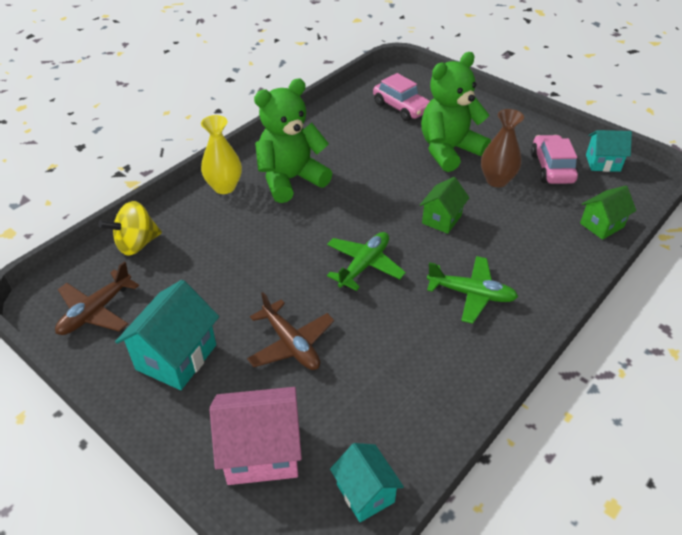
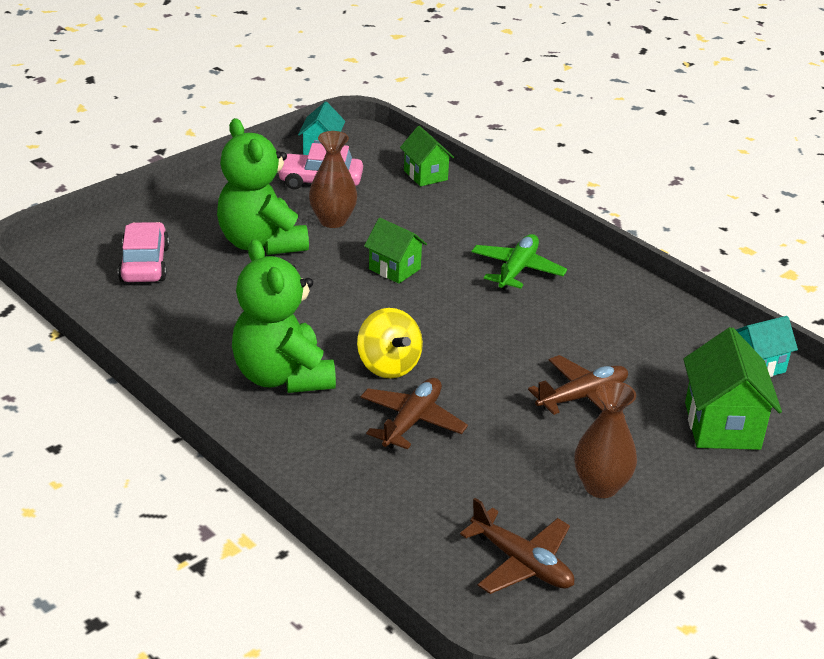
camera: 85 degrees left, 10 degrees down
(136, 244) = (392, 528): yellow spinning top -> yellow spinning top (388, 365)
(176, 357) = (601, 486): turquoise house -> brown vase
(224, 187) = (281, 440): yellow vase -> none
(249, 244) = (412, 421): none -> brown plane
(261, 452) = (722, 425): pink house -> green house
(364, 265) = (464, 333): green plane -> none
(401, 107) = (144, 264): pink car -> pink car turned 60 degrees counterclockwise

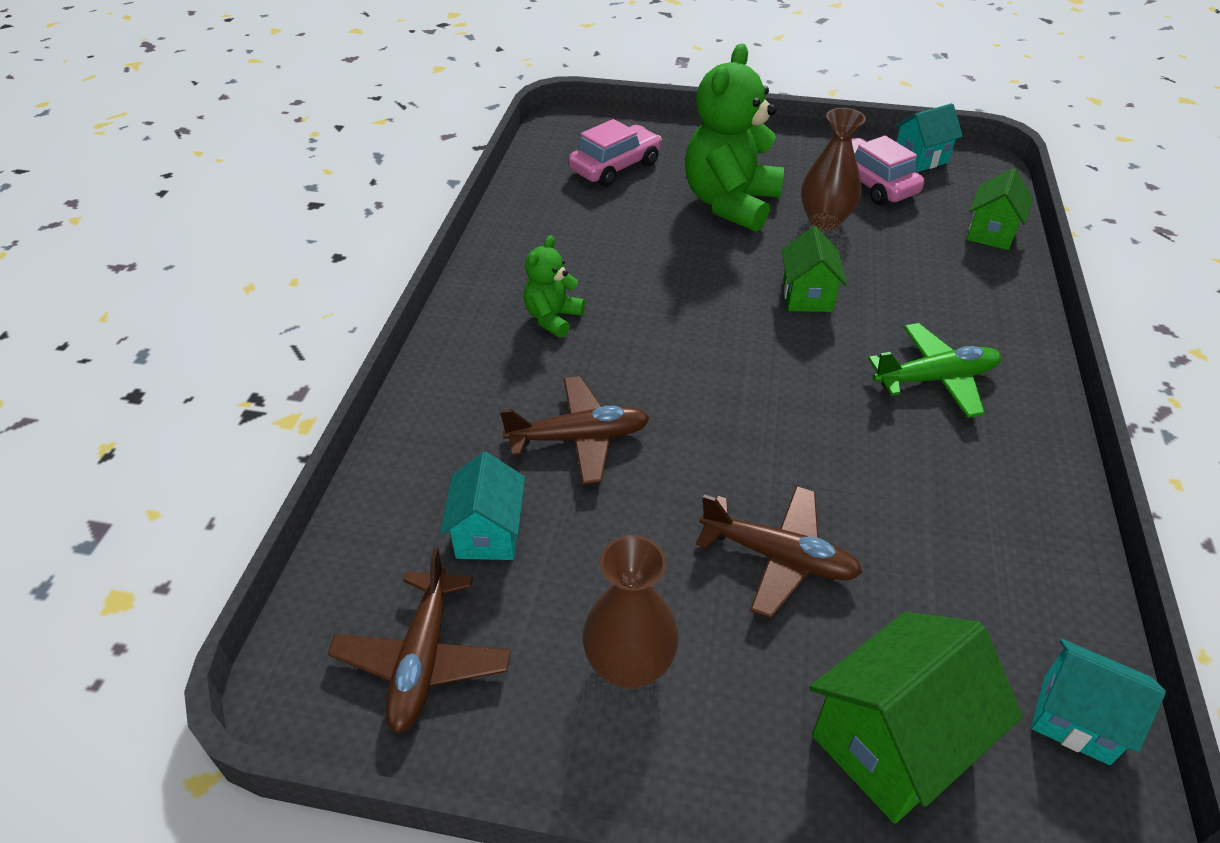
camera: 55 degrees right, 10 degrees up
(282, 376) = (553, 318): green teddy bear -> green teddy bear, size x0.50
(388, 365) = (649, 374): yellow spinning top -> none
(451, 495) = (488, 533): none -> turquoise house

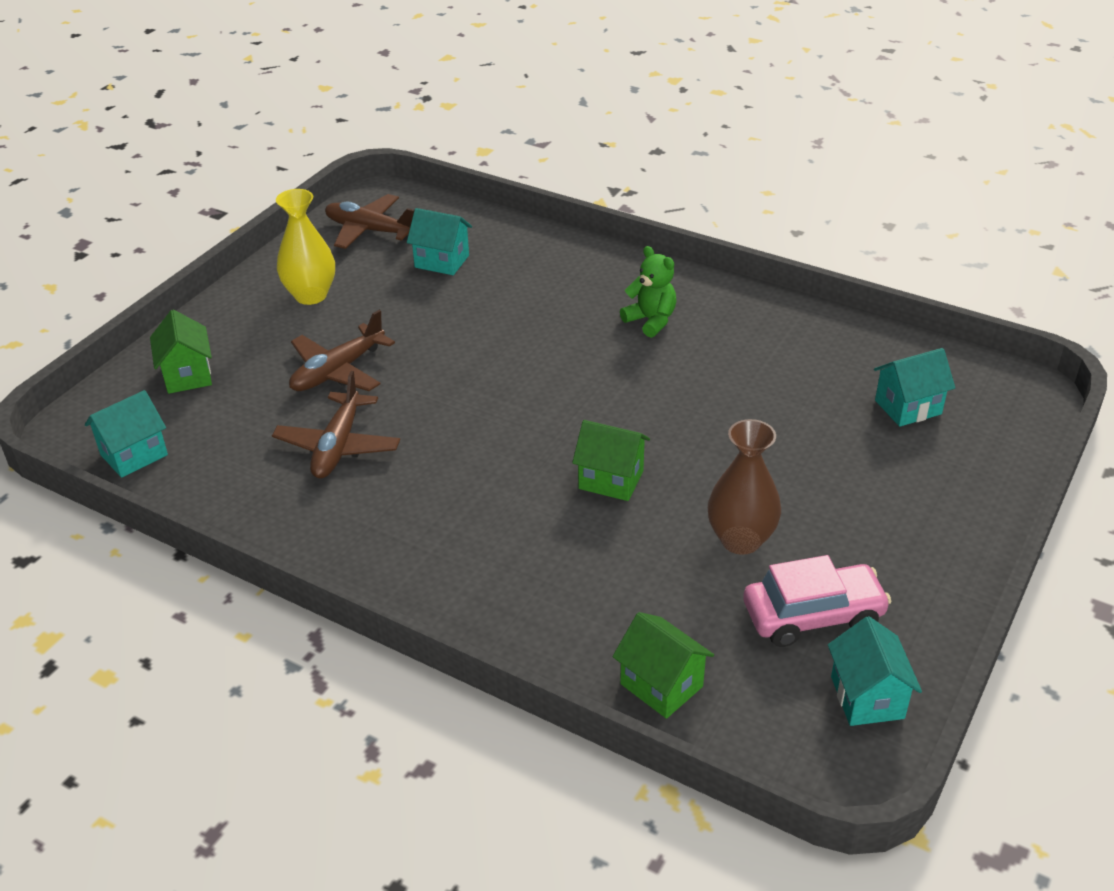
camera: 110 degrees right, 5 degrees down
(579, 438) = (503, 309): brown plane -> brown plane (338, 446)
(615, 167) = (908, 407): pink car -> turquoise house
(629, 665) = (311, 295): brown vase -> yellow vase
(730, 203) = (803, 475): green teddy bear -> none
(892, 743) = (187, 375): green house -> green house, size x0.63
(935, 379) = (451, 522): green plane -> none

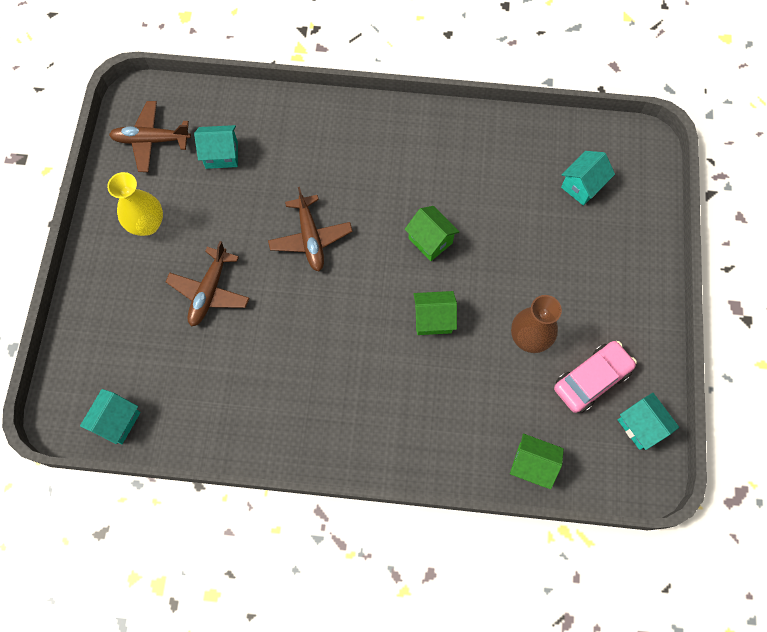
camera: 25 degrees left, 30 degrees up
(187, 375) = (107, 336): green house -> green house (430, 241)
(338, 446) = (249, 359): brown plane -> brown plane (310, 238)
(651, 321) = (393, 164): green teddy bear -> none

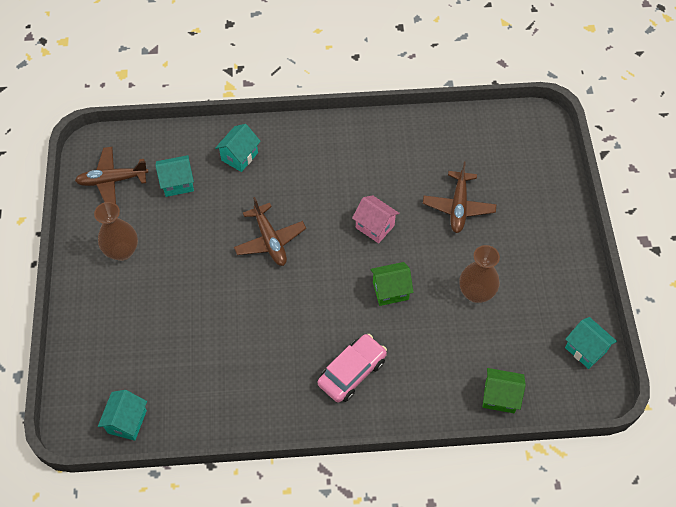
camera: 10 degrees left, 10 degrees down
(147, 224) = (122, 251): yellow vase -> brown vase
(209, 291) = (189, 298): brown plane -> brown plane (458, 206)
(430, 241) = (375, 226): green house -> pink house
(582, 186) = (495, 162): turquoise house -> turquoise house (239, 156)
(591, 379) = (536, 318): pink car -> pink car (352, 372)

